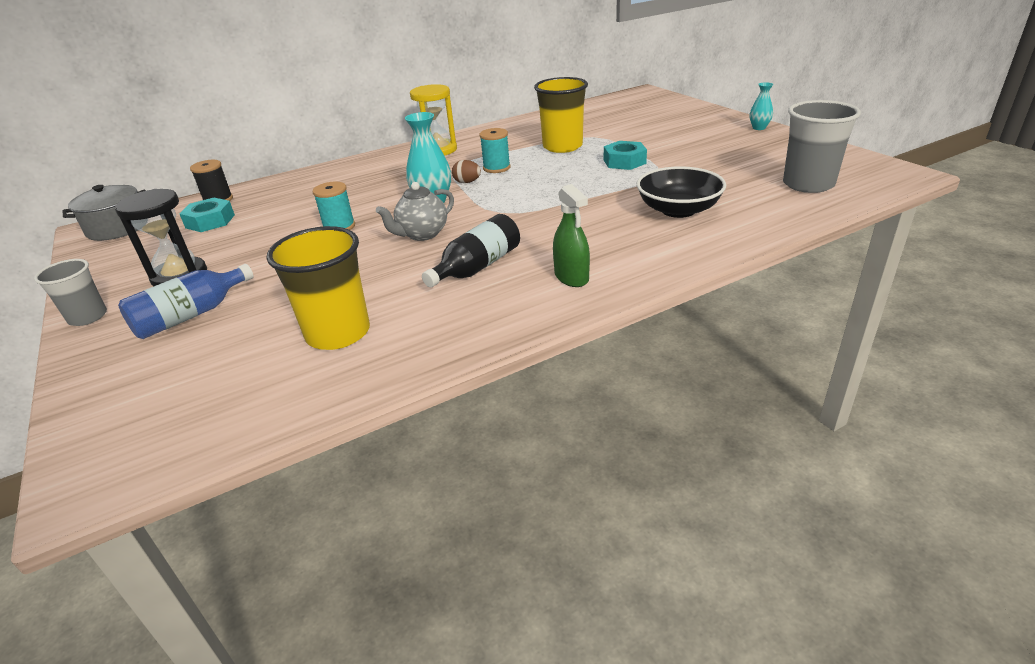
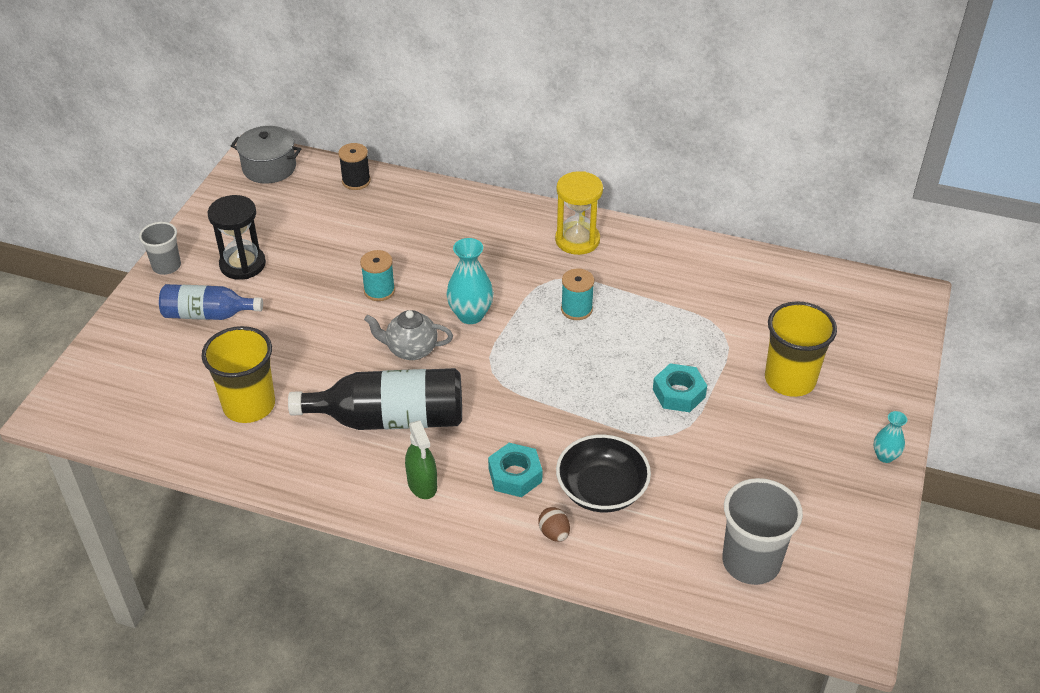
camera: 45 degrees right, 10 degrees up
(210, 221) = (322, 208): turquoise nut -> turquoise nut (515, 475)
(467, 182) = (528, 310): brown egg -> brown egg (554, 533)
(477, 267) = (390, 419): black bottle -> black bottle, size x1.58
(562, 147) = (673, 324): yellow cup -> yellow cup (790, 380)
(571, 277) = (422, 484): green spray bottle -> green spray bottle turned 45 degrees counterclockwise

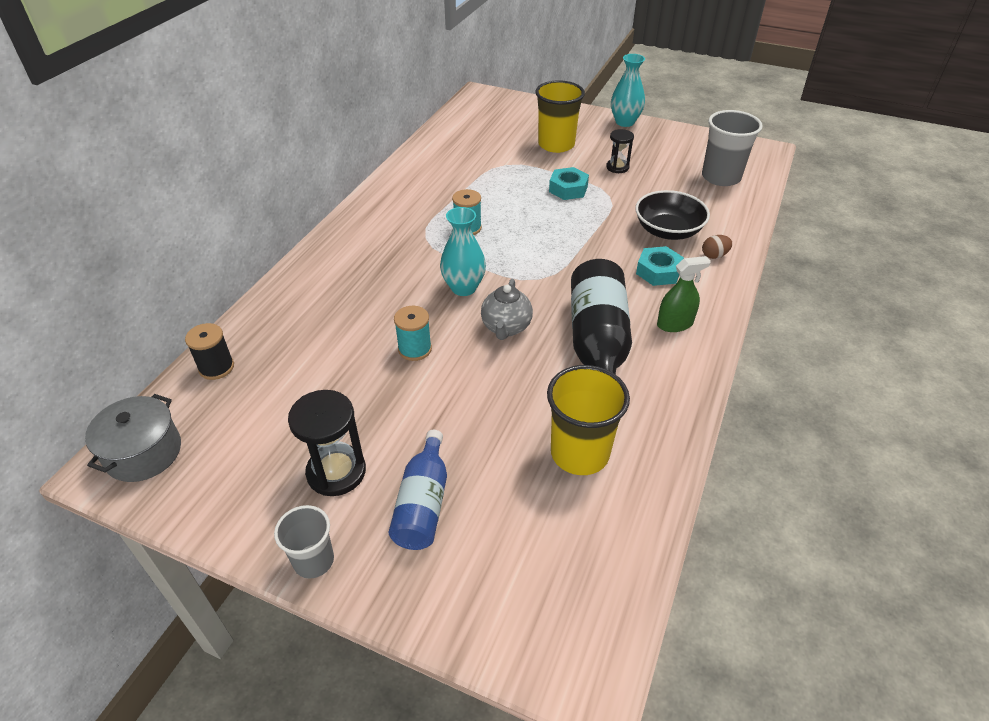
camera: 85 degrees left, 0 degrees up
(577, 240) = (377, 221): yellow hourglass -> none
(747, 444) = (617, 167): none -> black hourglass
(885, 456) = (624, 122): turquoise vase -> turquoise vase, size x1.72

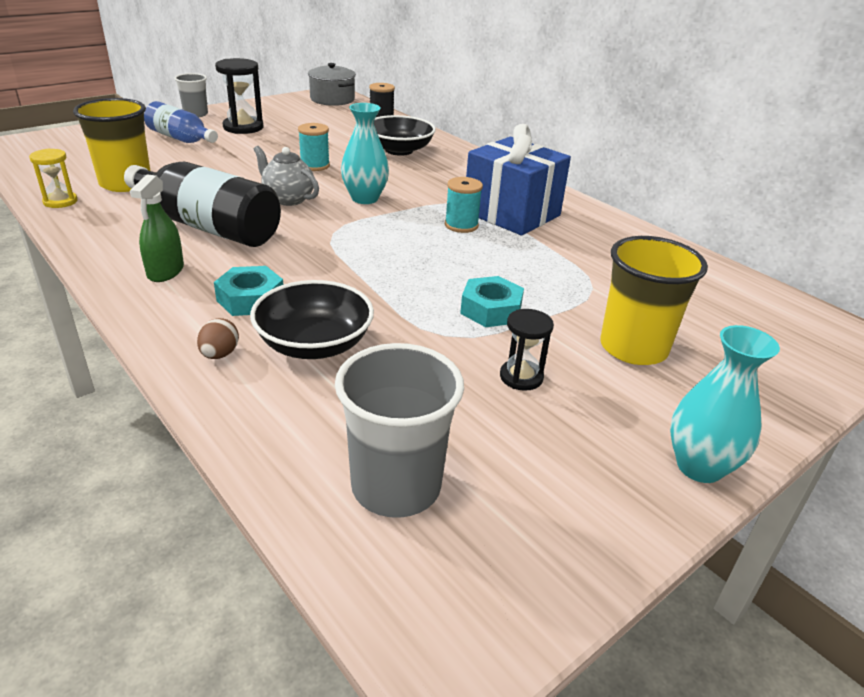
camera: 115 degrees right, 10 degrees down
(323, 313) = (399, 150): none -> black bowl
(424, 213) = (511, 214): none -> blue gift
(658, 468) = (60, 201): none -> yellow hourglass

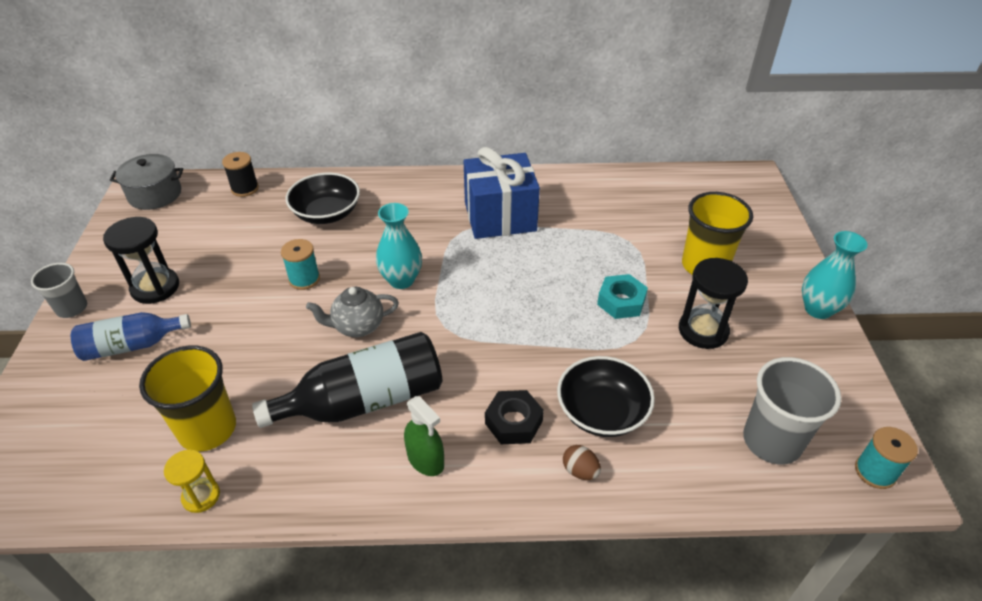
camera: 50 degrees left, 10 degrees up
(250, 299) = (513, 422): turquoise nut -> black nut
(461, 225) = (495, 251): turquoise spool -> turquoise spool (875, 472)
(521, 377) = (703, 330): black hourglass -> black hourglass, size x1.63

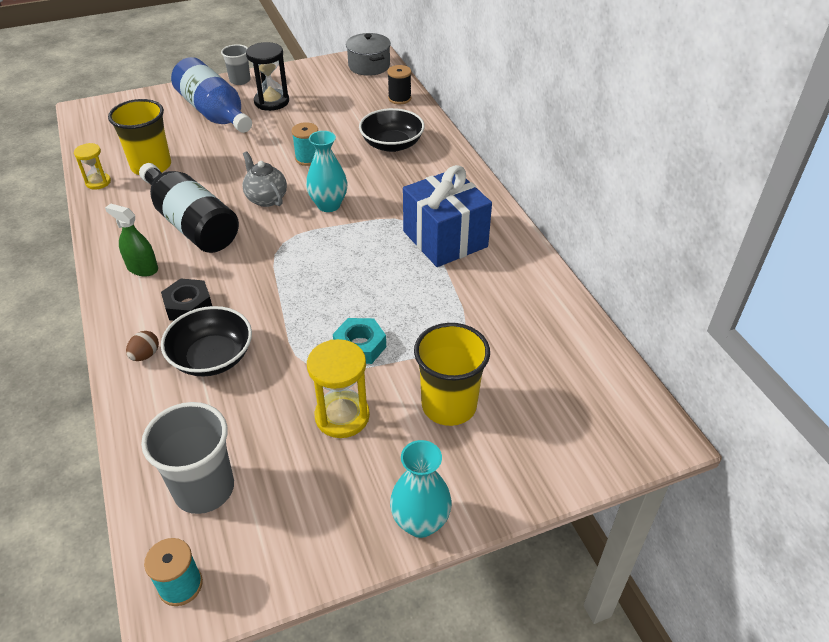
camera: 70 degrees right, 0 degrees up
(132, 345) = (214, 113): blue bottle -> blue bottle, size x1.58
(425, 460) = (142, 268): green spray bottle -> green spray bottle turned 90 degrees clockwise
(703, 330) = (342, 416): black hourglass -> yellow hourglass

